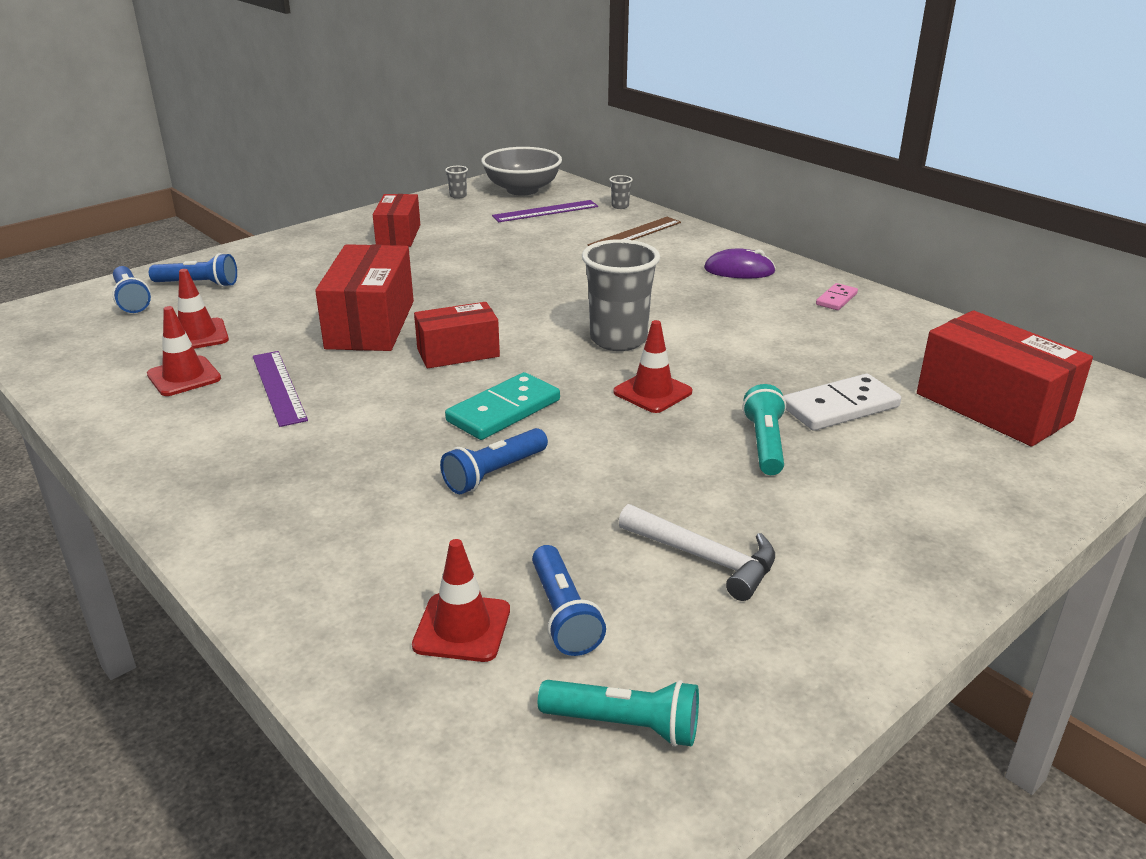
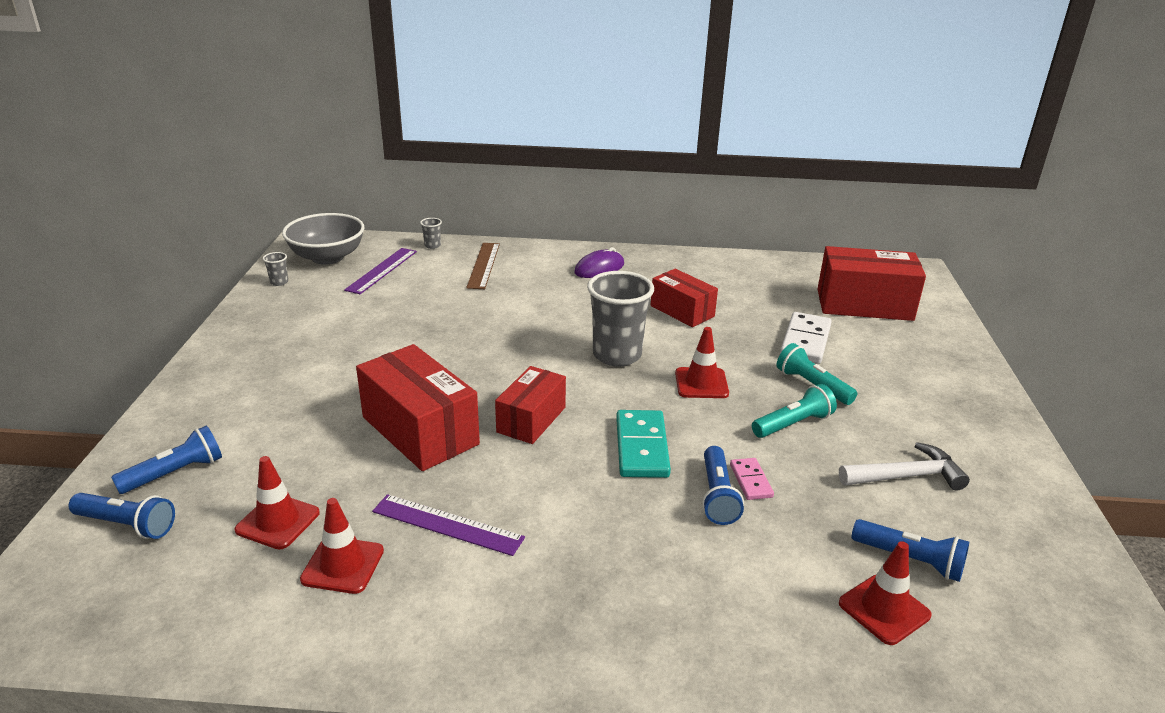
camera: 45 degrees left, 0 degrees up
(398, 235) = (292, 340): red box -> red box (682, 311)
(624, 725) = (1038, 599): turquoise flashlight -> turquoise flashlight (793, 424)
(836, 299) = (686, 267): pink domino -> pink domino (751, 481)

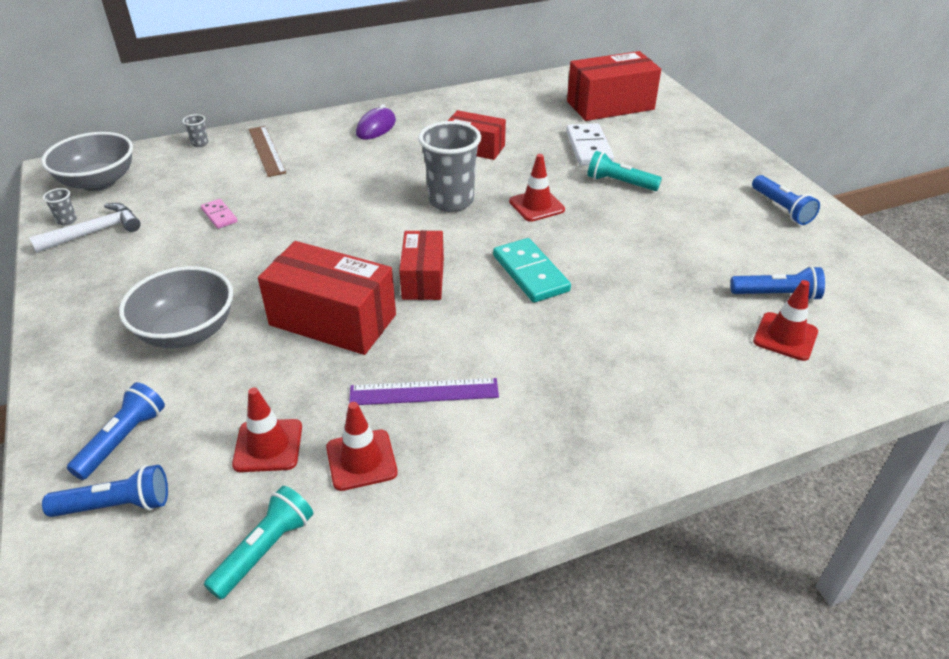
camera: 25 degrees left, 10 degrees up
(294, 401) = (187, 332): none -> grey bowl
(382, 270) = (168, 181): purple ruler -> none
(717, 496) = (616, 293): blue flashlight -> blue flashlight (781, 208)
(751, 481) = (631, 273): pink domino -> pink domino (219, 215)
(793, 424) = (628, 218): turquoise flashlight -> turquoise flashlight (265, 550)
(906, 476) = (732, 234): white hammer -> white hammer (95, 232)

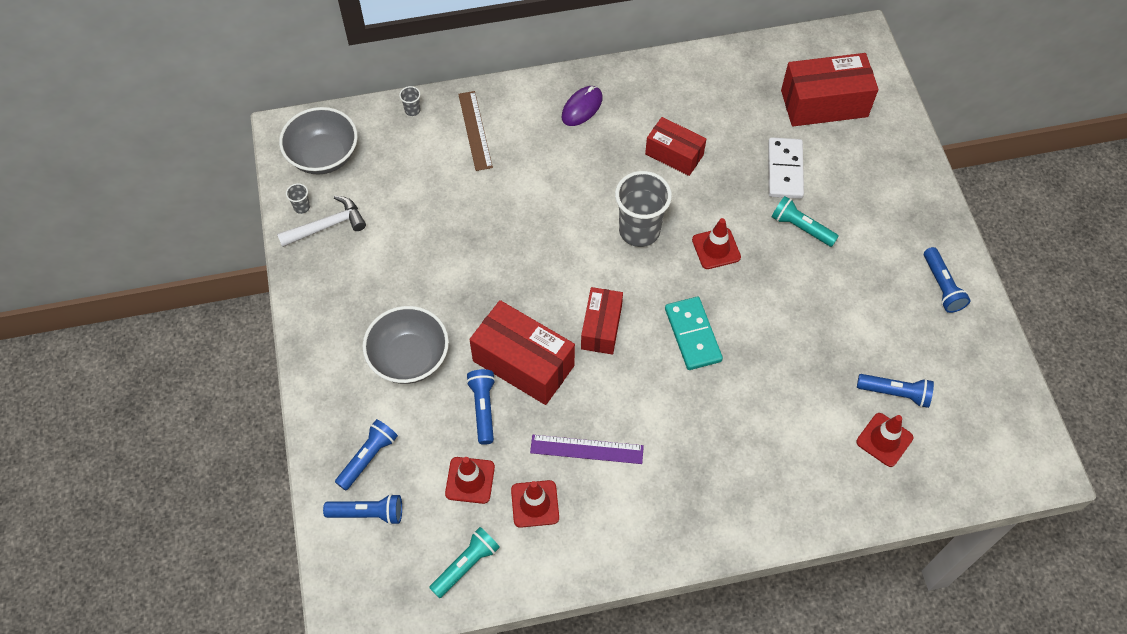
camera: 10 degrees right, 20 degrees up
(219, 215) = (432, 220): pink domino -> none
(284, 368) = (483, 408): none -> blue flashlight

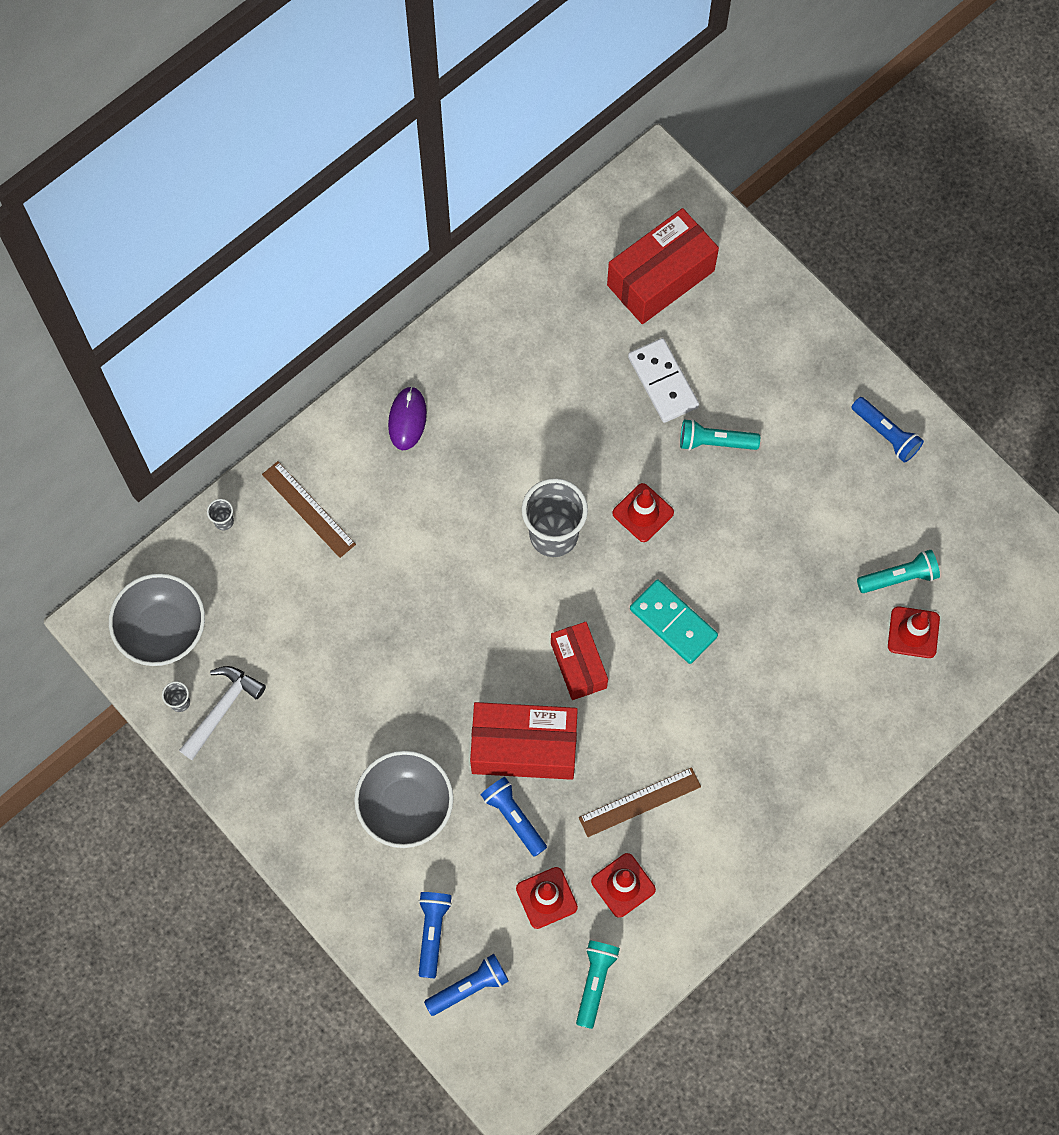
camera: 30 degrees left, 10 degrees up
(586, 449) = (639, 802): purple ruler -> brown ruler
(674, 154) = (538, 425): red box -> none
(895, 393) = (899, 577): blue flashlight -> turquoise flashlight

